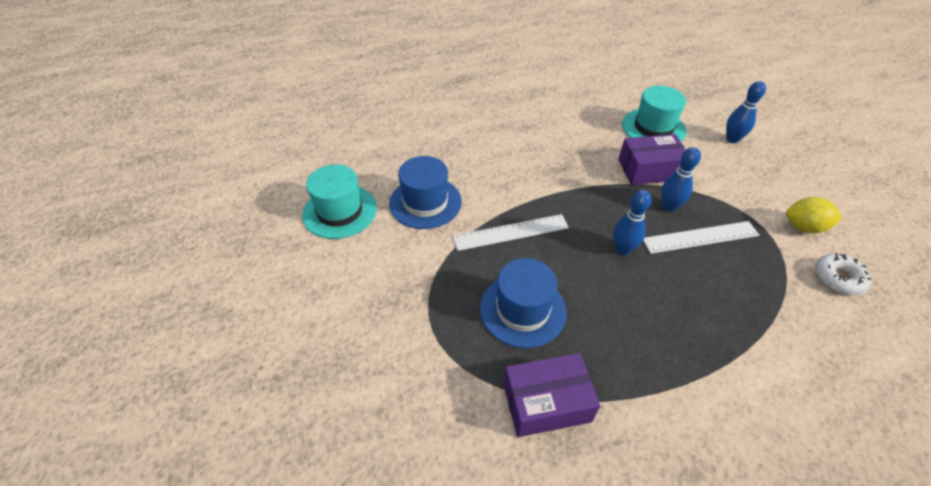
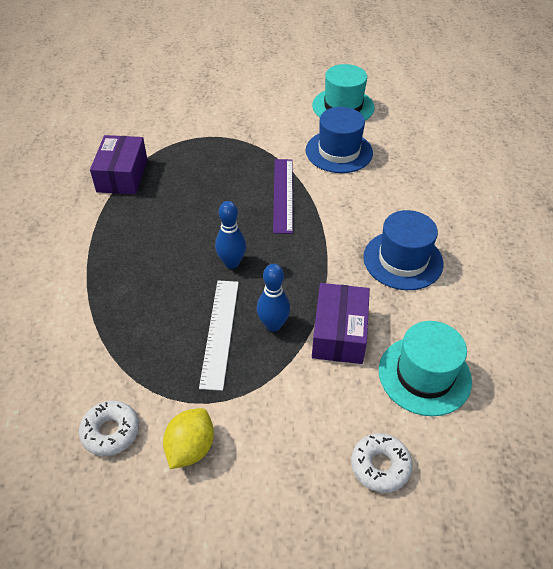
camera: 105 degrees right, 0 degrees up
(511, 232) = (283, 194): white ruler -> purple ruler
(522, 310) = (199, 182): blue hat -> blue hat (403, 260)
(732, 139) = (380, 466): blue bowling pin -> white donut

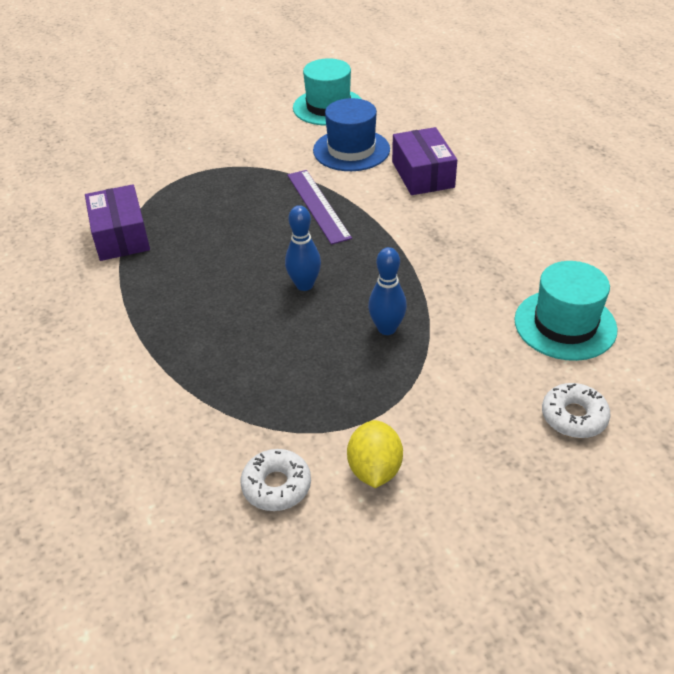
camera: 20 degrees left, 5 degrees down
(220, 332) = (335, 353): white ruler -> none
(339, 333) = (459, 314): purple box -> purple box (423, 174)
(403, 260) = (480, 231): blue hat -> none

